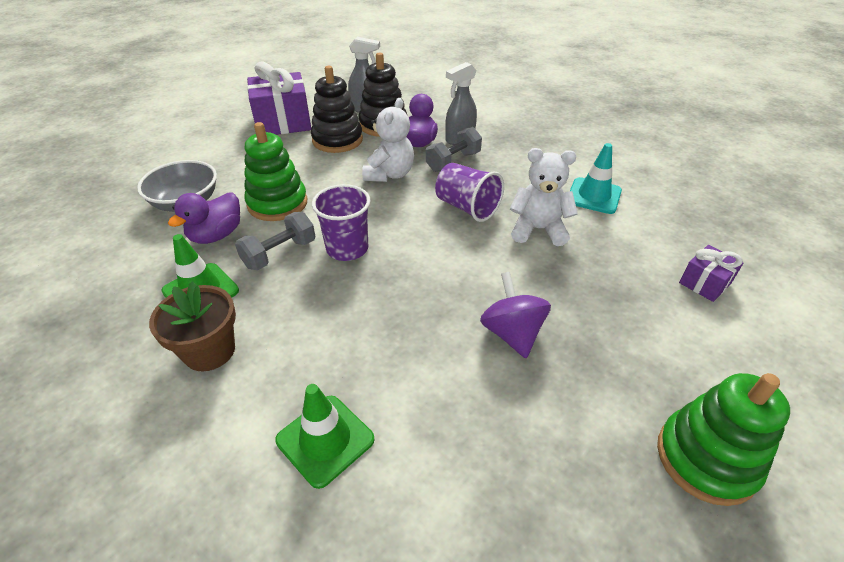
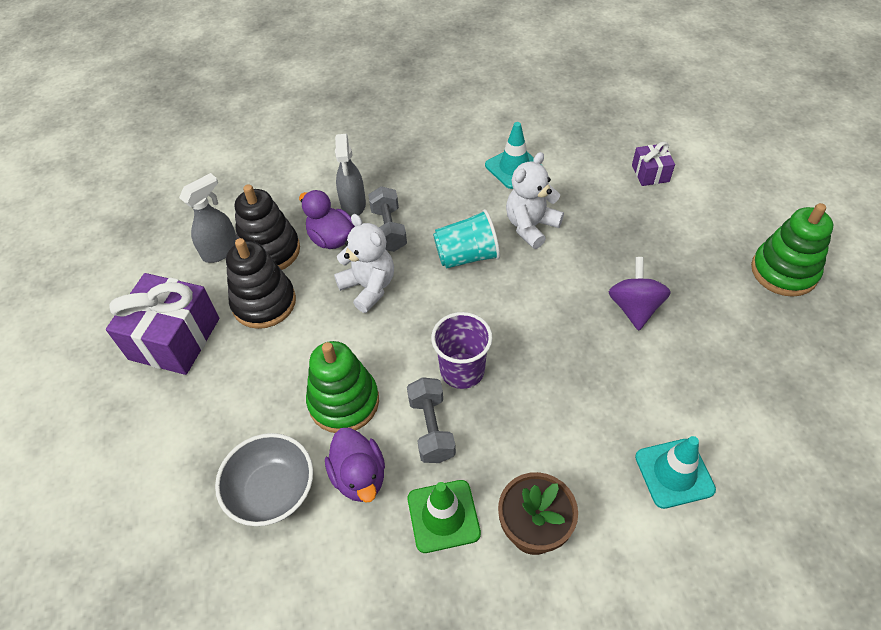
camera: 55 degrees left, 10 degrees up
(325, 440) = (674, 473): green traffic cone -> turquoise traffic cone
(467, 207) = (467, 256): purple cup -> turquoise cup
(512, 333) = (634, 308): purple spinning top -> purple spinning top turned 75 degrees clockwise

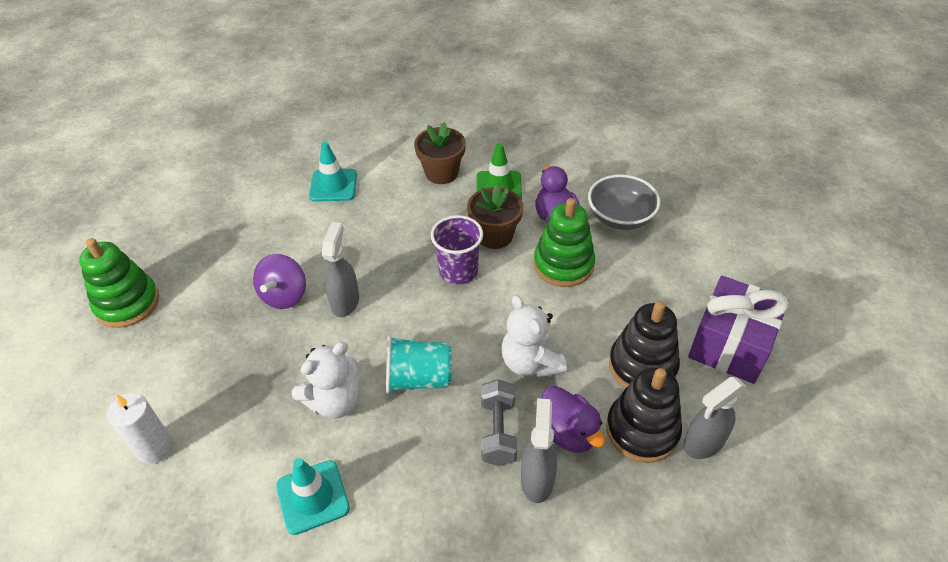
camera: 170 degrees left, 5 degrees down
(431, 428) = (494, 236): grey dumbbell -> brown flower pot
(568, 313) = (345, 302): none -> grey spray bottle
(650, 173) = (155, 448): purple gift -> white candle

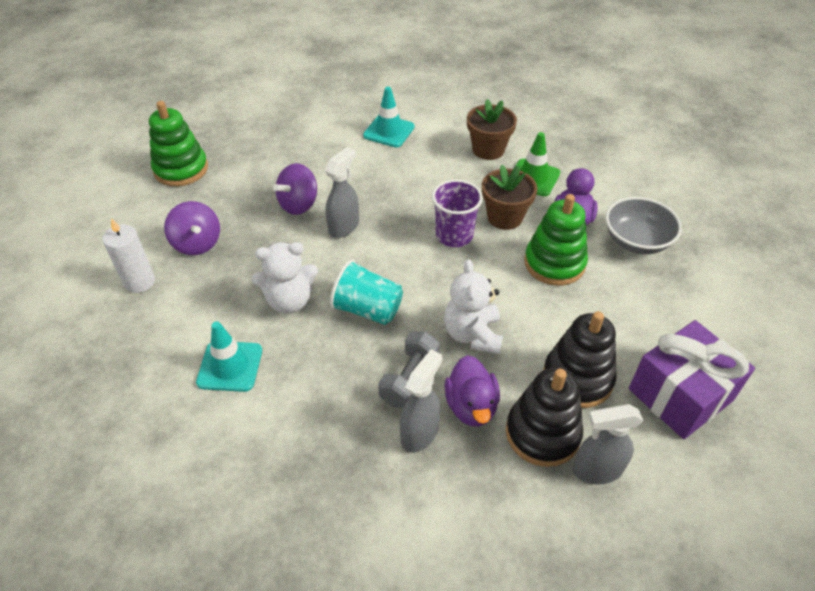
camera: 25 degrees right, 0 degrees up
(197, 379) = (197, 243): none -> purple spinning top

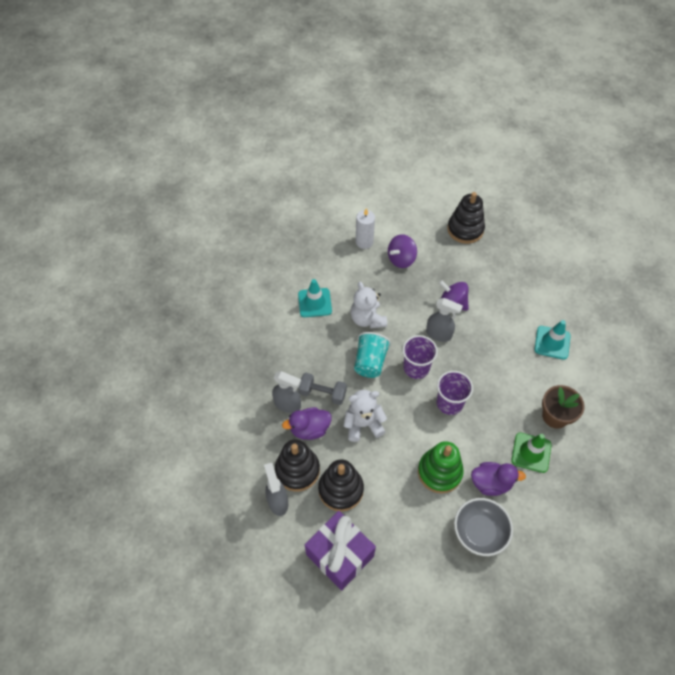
camera: 80 degrees right, 10 degrees up
(181, 169) = (465, 229): green stacking toy -> black stacking toy
(391, 259) = (416, 368): none -> purple cup
(504, 217) = (478, 435): brown flower pot -> none

